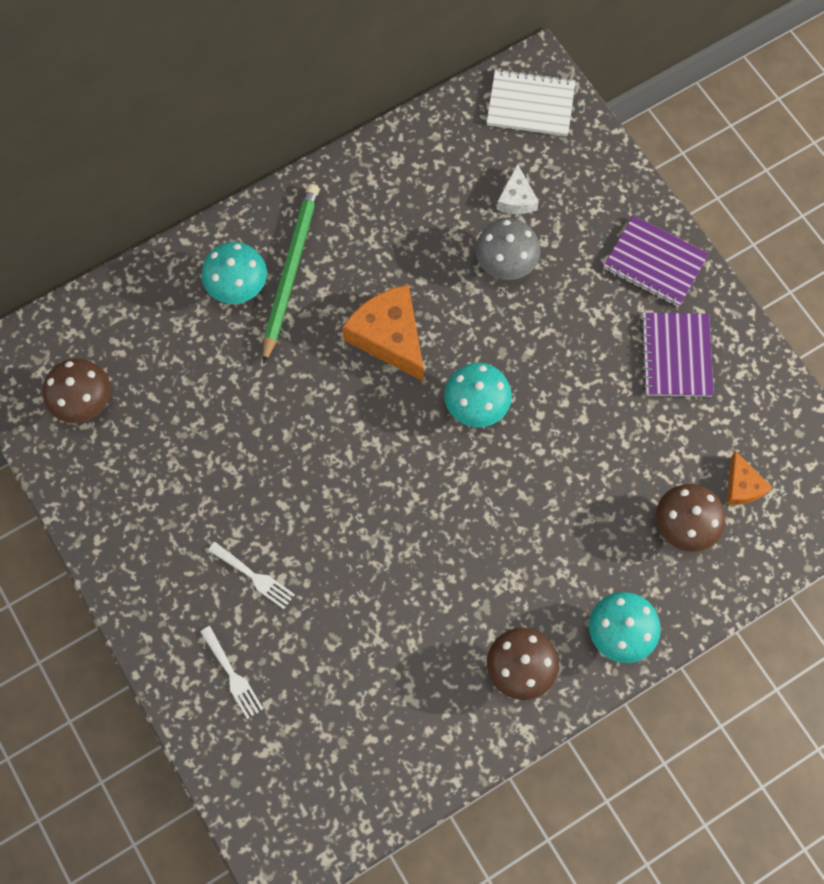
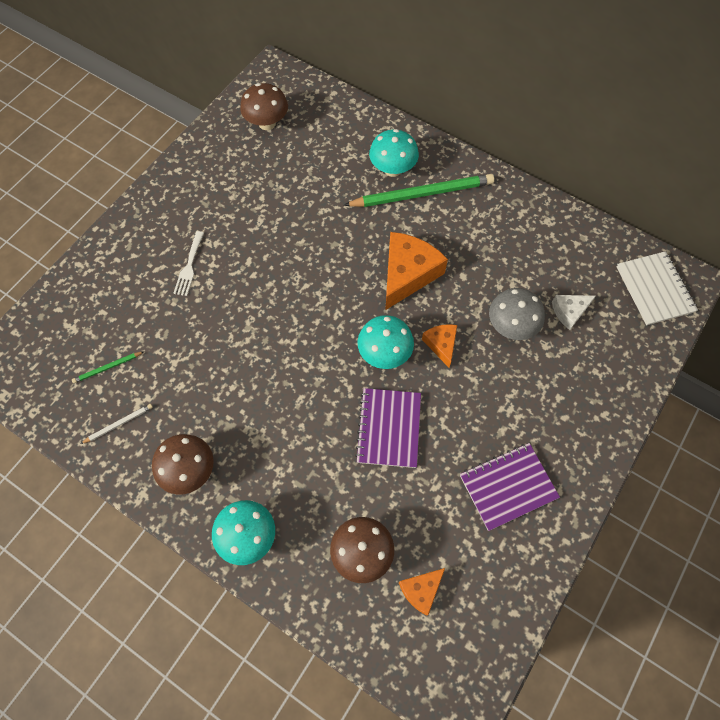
camera: 65 degrees right, 5 degrees down
(232, 675) = (114, 283): white fork -> none
(348, 720) = (107, 368): none -> green pencil
(427, 729) = (119, 424): none -> white pencil
(493, 343) = (441, 344): none -> orange cheese
(654, 263) = (579, 436): purple notebook -> purple notebook (388, 428)

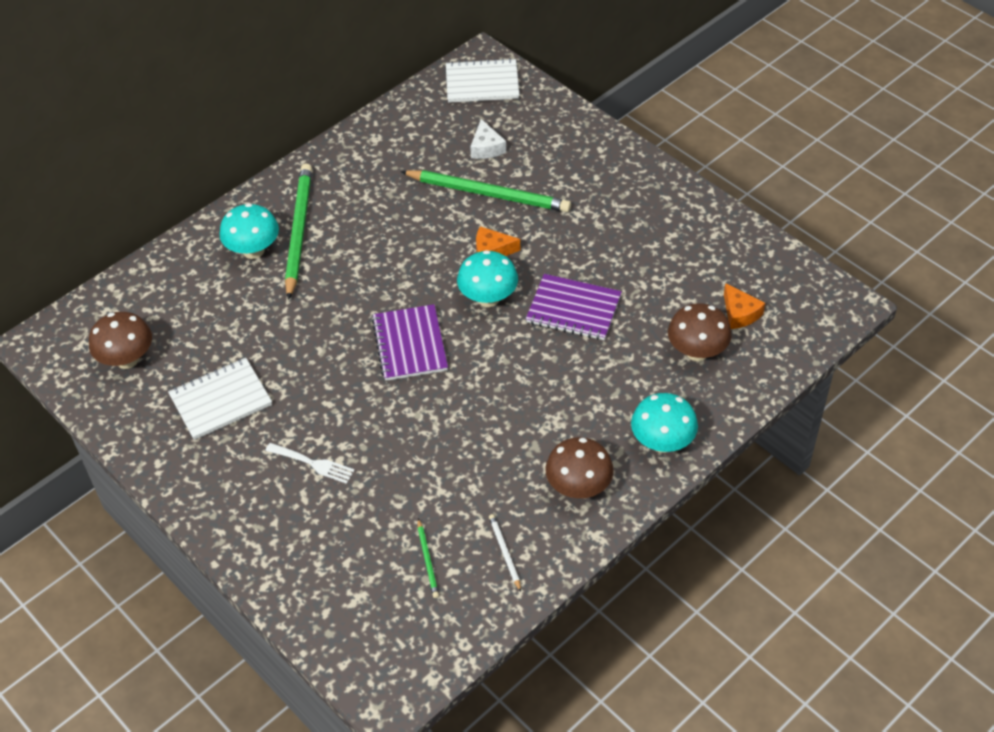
camera: 75 degrees left, 15 degrees down
(239, 190) = (220, 400): none -> white notebook
(407, 274) = (398, 262): orange cheese -> none
(508, 486) = (654, 232): purple notebook -> purple notebook (409, 344)
(511, 326) = (488, 194): grey mushroom -> green pencil

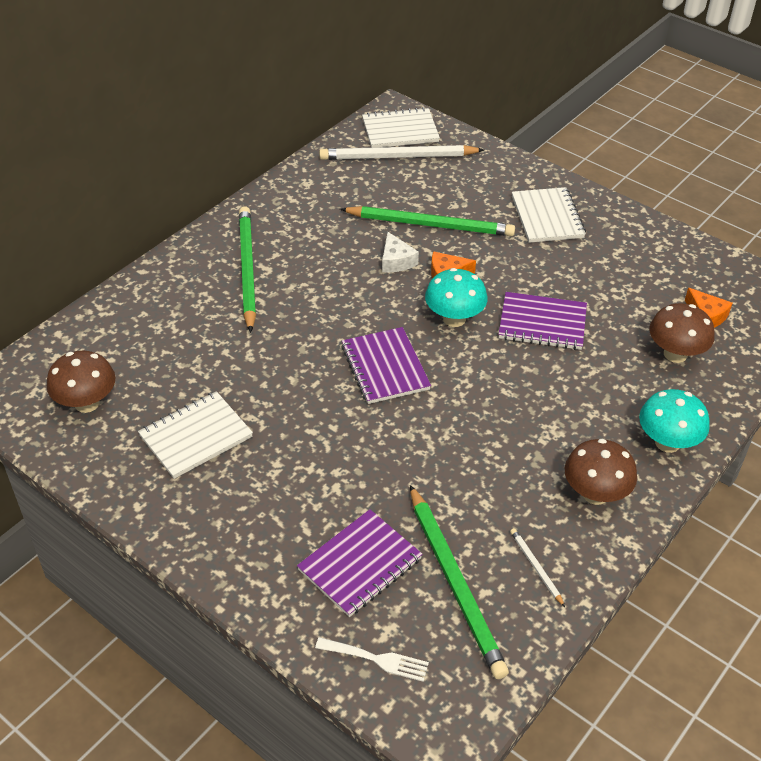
camera: 10 degrees left, 5 degrees down
(253, 250) = (204, 290): turquoise mushroom -> none
(313, 463) = (309, 493): white fork -> white fork (377, 659)
(346, 535) = (360, 564): none -> purple notebook
(427, 560) = (455, 583): green pencil -> green pencil, size x2.32
(473, 114) = (398, 157): none -> white pencil
(486, 148) = (418, 185): white cheese -> white cheese (396, 261)
(609, 193) = (547, 217): none -> white notebook

